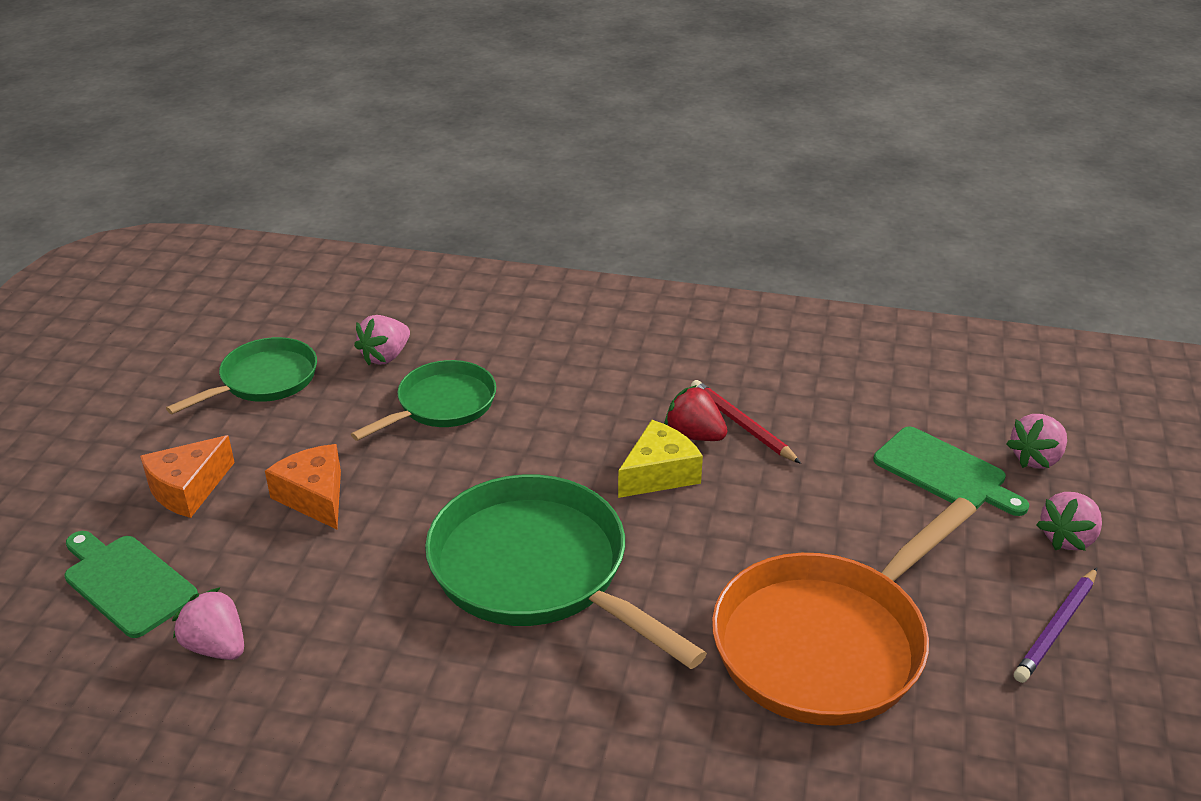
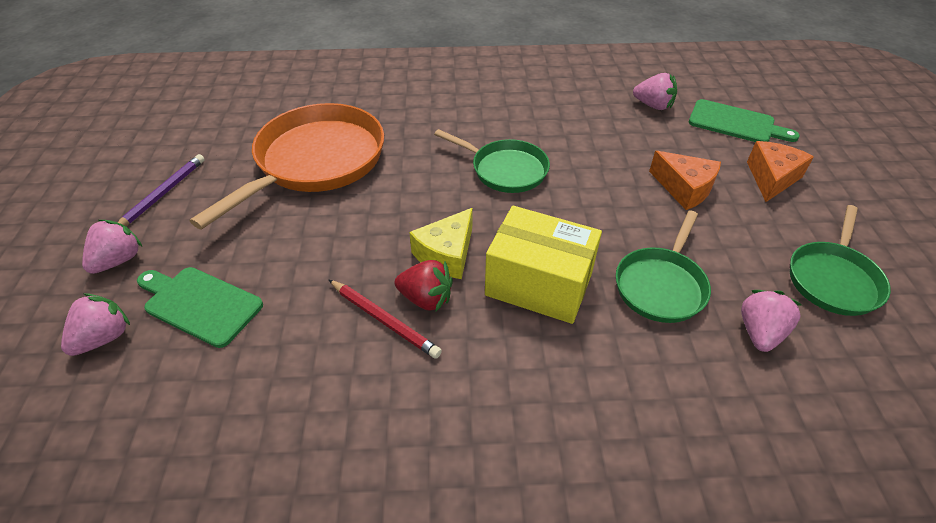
camera: 165 degrees right, 10 degrees up
(537, 571) = (505, 170): green pan -> green pan, size x0.58
(568, 427) = (539, 284): none -> yellow box

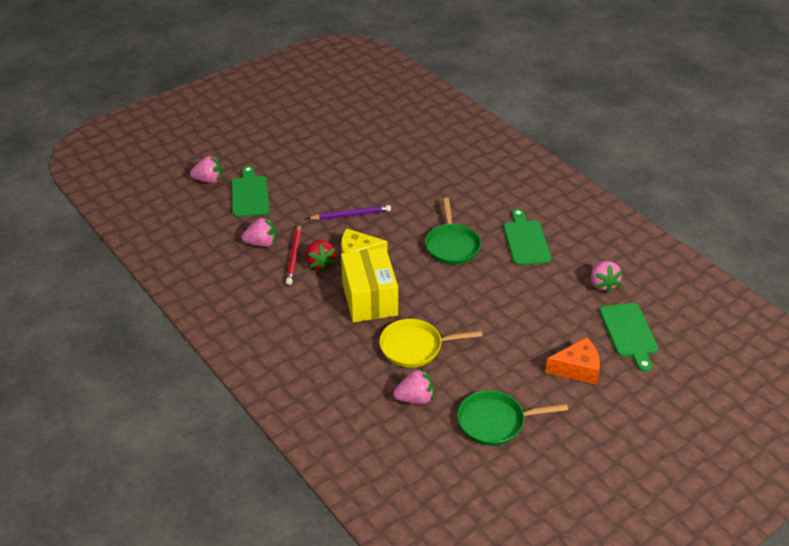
camera: 55 degrees right, 5 degrees down
(118, 260) = (250, 154): pink strawberry -> pink strawberry (261, 243)
(163, 194) = (302, 138): purple pencil -> purple pencil (351, 215)
(315, 162) = (379, 171): orange pan -> none
(546, 119) = (526, 240): none -> green cutting board
(661, 285) = (415, 347): green pan -> yellow pan
(684, 188) = (518, 330): orange cheese -> none

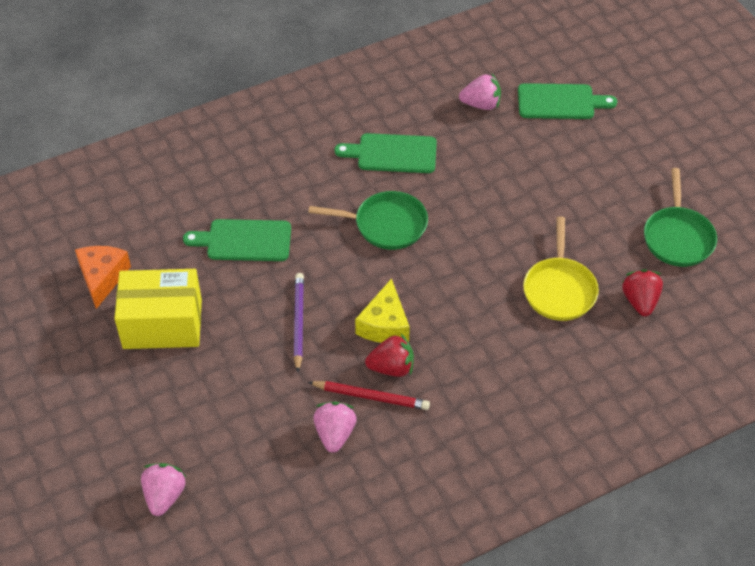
camera: 80 degrees left, 10 degrees up
(250, 194) = (217, 442): green cutting board -> green cutting board (244, 241)
(369, 299) = (469, 323): yellow box -> yellow box (162, 324)
(415, 398) = (640, 301): pink strawberry -> red strawberry
(577, 369) = (608, 155): orange cheese -> orange cheese (102, 278)

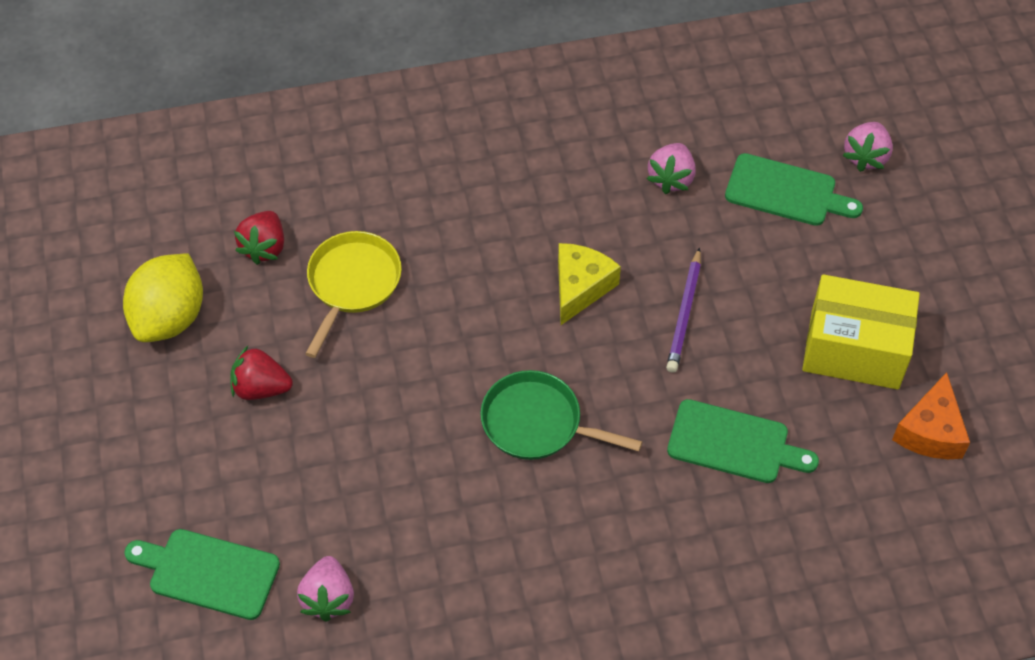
camera: 165 degrees left, 5 degrees up
(371, 397) = (620, 208): red pencil -> none
(391, 368) = (587, 235): red strawberry -> red strawberry (261, 388)
(392, 154) = (492, 538): green cutting board -> green cutting board (786, 192)
(481, 104) = (328, 598): pink strawberry -> pink strawberry turned 105 degrees counterclockwise
(678, 237) = (170, 317): green pan -> yellow lemon

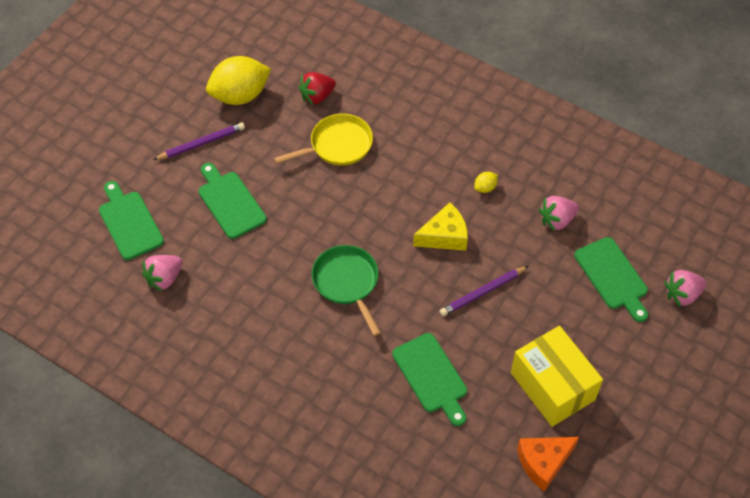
camera: 45 degrees right, 0 degrees up
(188, 409) = (201, 143): none -> purple pencil
(261, 388) = (242, 160): red strawberry -> none
(303, 447) = (230, 202): none -> green cutting board
(563, 202) = (485, 188): none -> yellow lemon

